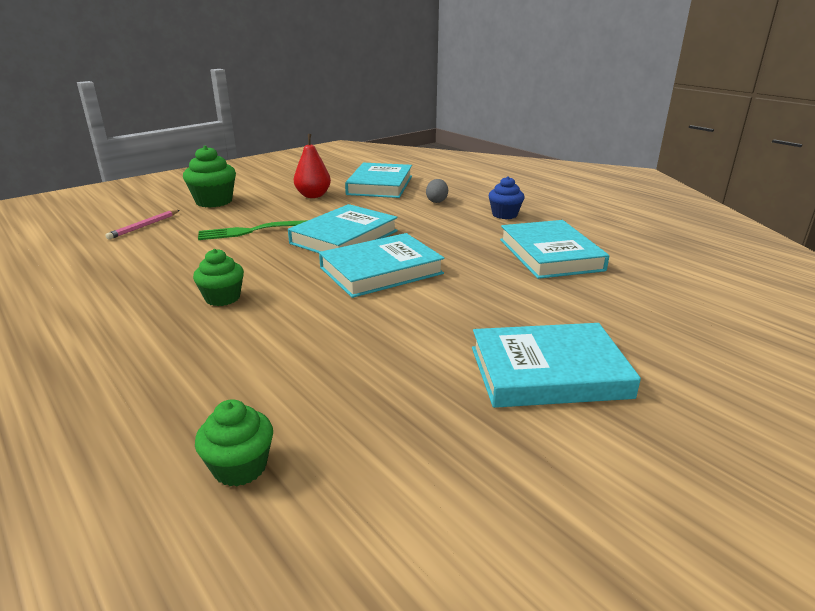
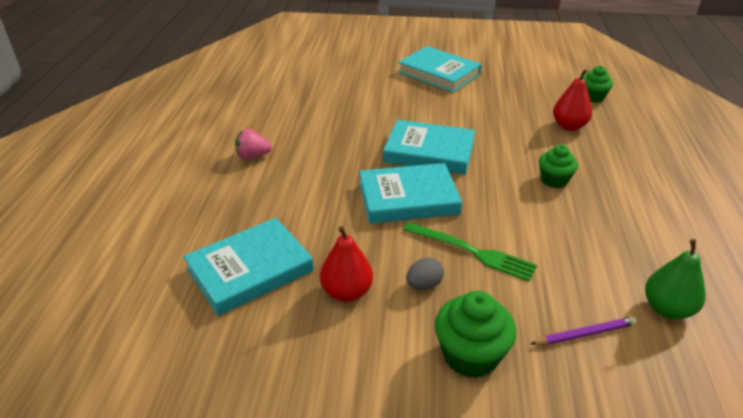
camera: 135 degrees left, 10 degrees up
(78, 253) = (667, 309): none -> green pear
(144, 226) = (585, 334): pink pencil -> purple pencil
(248, 374) = (569, 126): none -> red pear
(437, 201) = (259, 204): grey egg -> grey egg (424, 285)
(504, 215) = (253, 156): blue cupcake -> pink strawberry
(550, 254) = (312, 112): turquoise book -> none

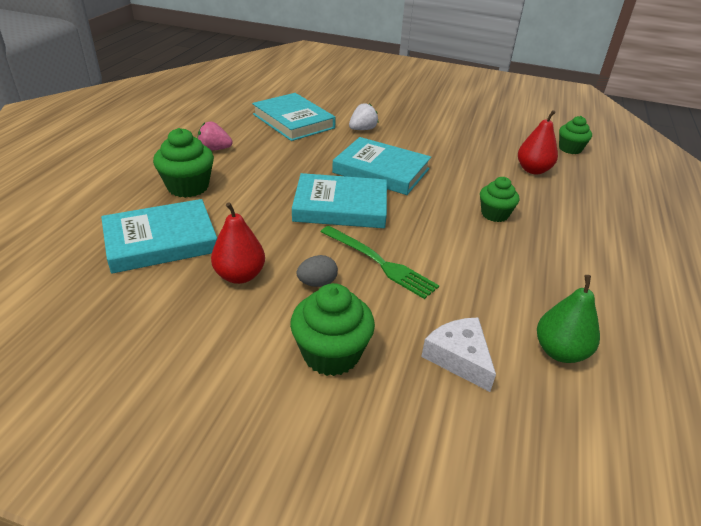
camera: 10 degrees right, 0 degrees up
(247, 204) = (188, 187): none -> green cupcake
(390, 108) = (362, 129): none -> white strawberry
(439, 73) = (424, 107): turquoise book -> turquoise book (293, 121)
(585, 334) = (459, 358): purple pencil -> white cheese

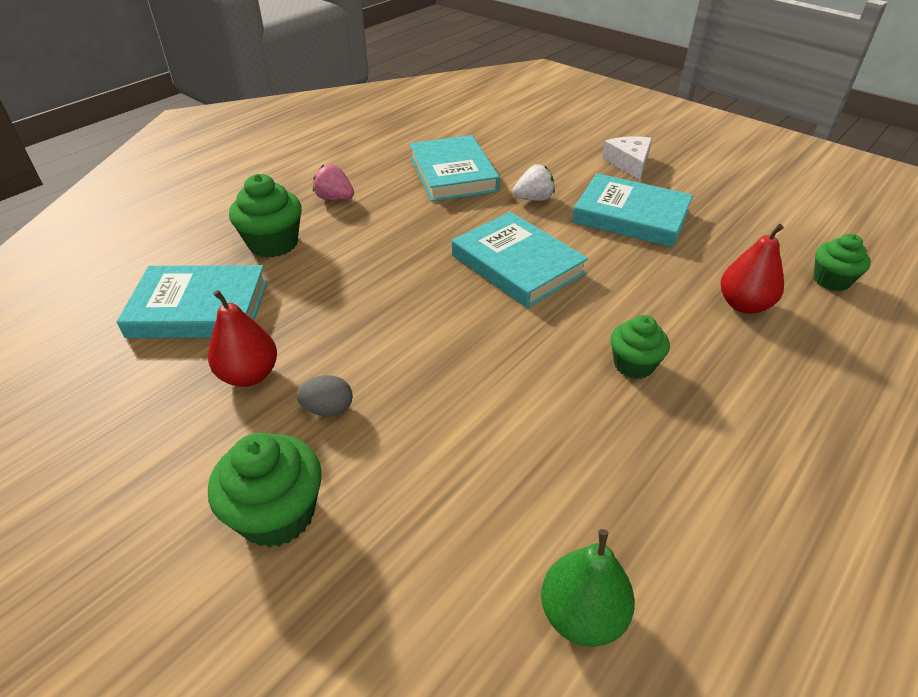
camera: 25 degrees right, 5 degrees up
(340, 206) = (429, 306): turquoise book -> turquoise book (631, 216)
(379, 262) = (423, 400): green fork -> none
(459, 358) = (431, 574): white cheese -> white cheese (629, 163)

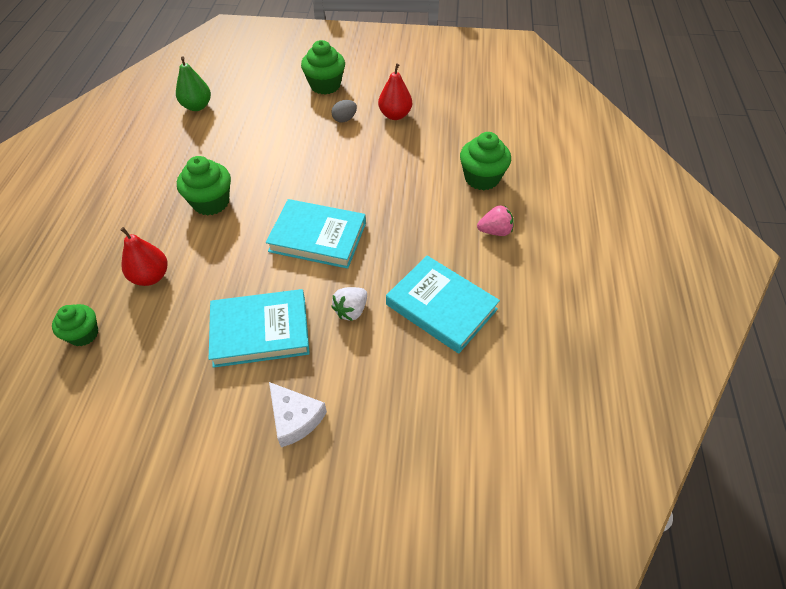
camera: 145 degrees right, 10 degrees up
(199, 308) = (462, 128): turquoise book -> none
(633, 364) = (211, 202): green cupcake -> green cupcake, size x1.50

